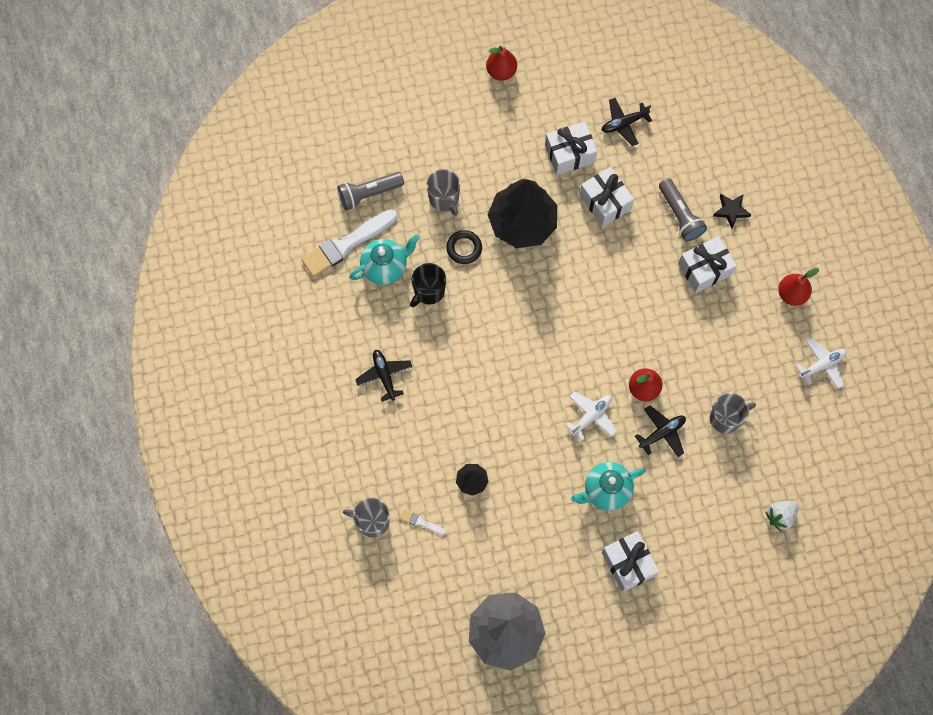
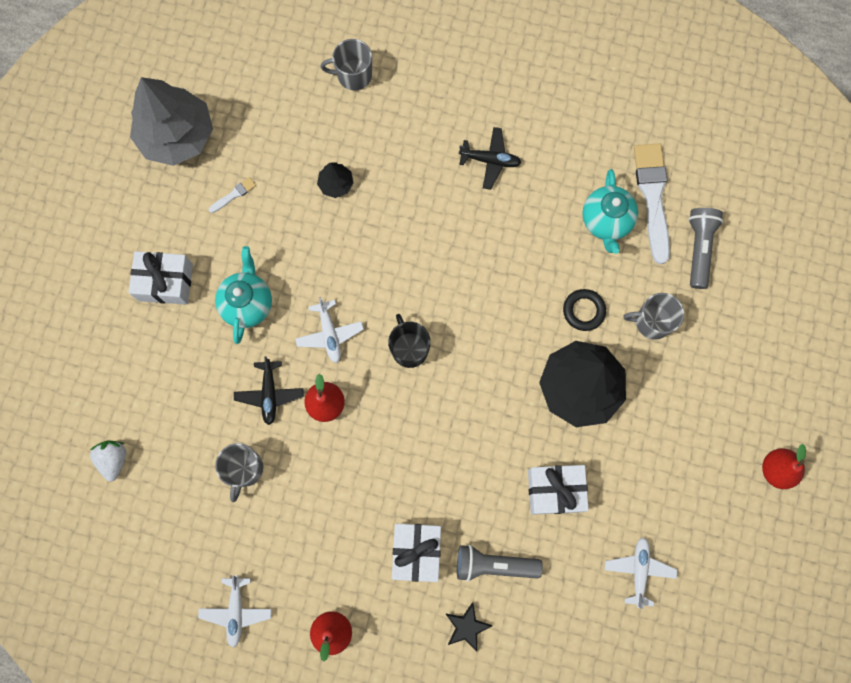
camera: 120 degrees right, 5 degrees up
(372, 521) = (353, 75): grey mug -> grey mug turned 135 degrees counterclockwise
(421, 522) = (325, 117): white brush -> white brush (234, 194)
(429, 291) = (555, 250): black mug -> black mug (409, 348)
(569, 154) = (634, 486): white gift -> none
(624, 124) = (639, 571): black plane -> white plane

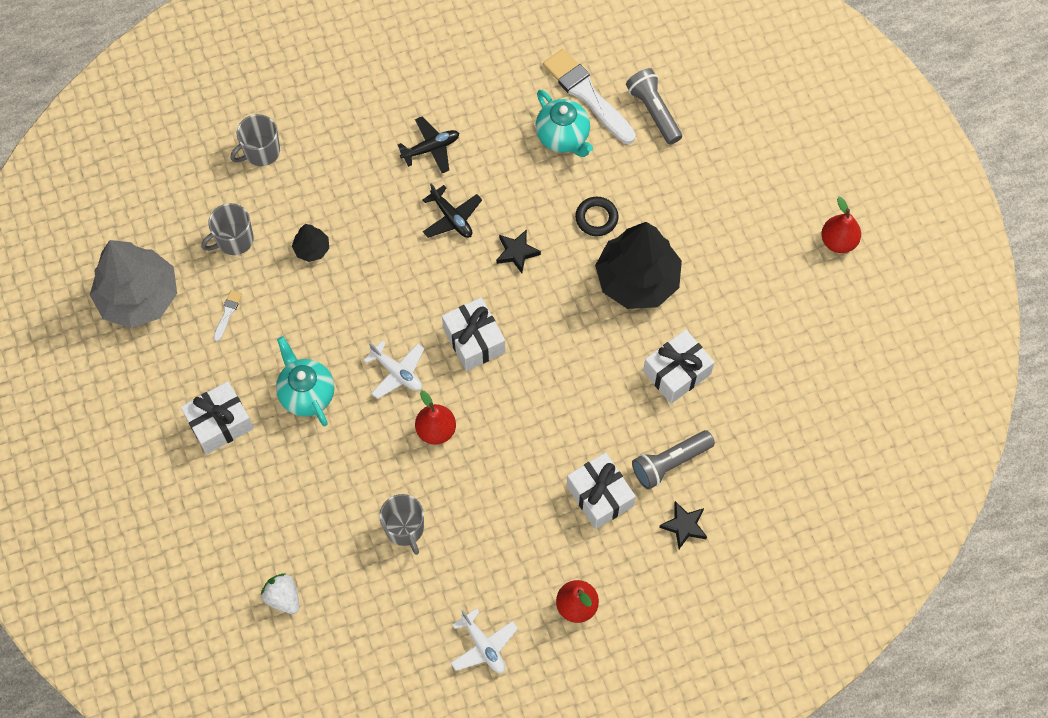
camera: 35 degrees left, 10 degrees down
(269, 394) = (381, 454): black plane -> black plane (452, 218)
(409, 348) = (474, 340): black mug -> white gift
(497, 296) = (517, 252): none -> black star
(639, 571) = (788, 389): white plane -> none
(652, 322) = (658, 192): grey mug -> grey mug (234, 240)

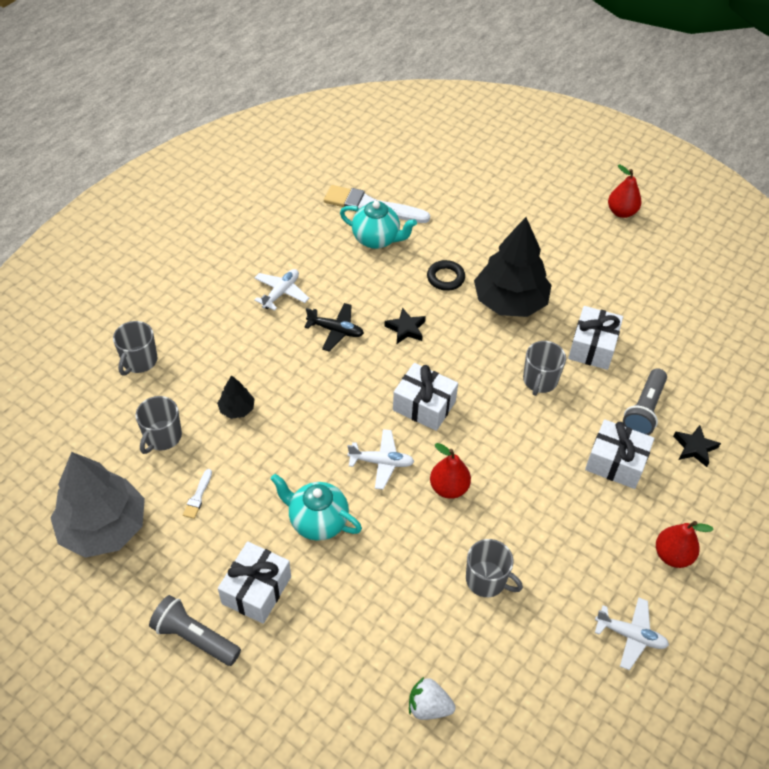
camera: 35 degrees left, 15 degrees down
(227, 313) = (198, 496): white brush -> white brush turned 150 degrees counterclockwise
(431, 148) = (281, 293): black plane -> white plane
(598, 377) = (540, 381): none -> grey mug
(653, 111) = (428, 195): grey flashlight -> grey flashlight (194, 637)

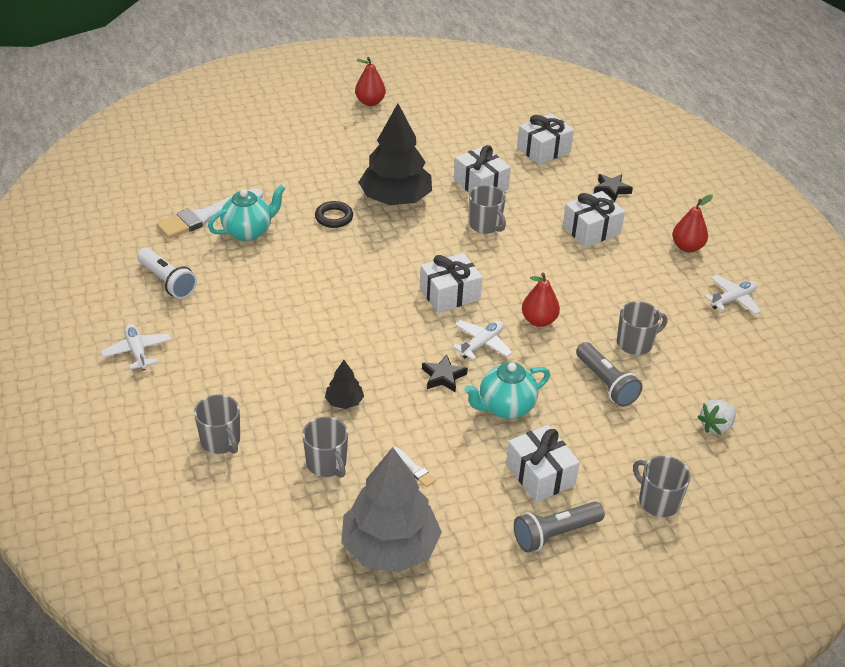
camera: 55 degrees left, 10 degrees down
(278, 231) = (167, 282): none -> white flashlight
(281, 293) = (243, 314): white plane -> white plane (137, 351)
(291, 702) = (658, 501): none -> grey mug
(336, 330) = (321, 303): black plane -> none
(406, 329) = (363, 264): black star -> black star (443, 377)
(644, 410) = (559, 193): grey flashlight -> grey flashlight (606, 383)
(695, 364) = (543, 150): none -> white gift

